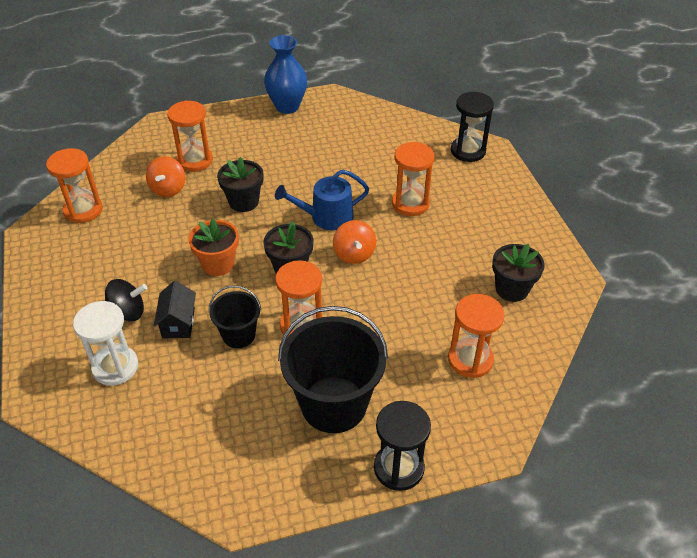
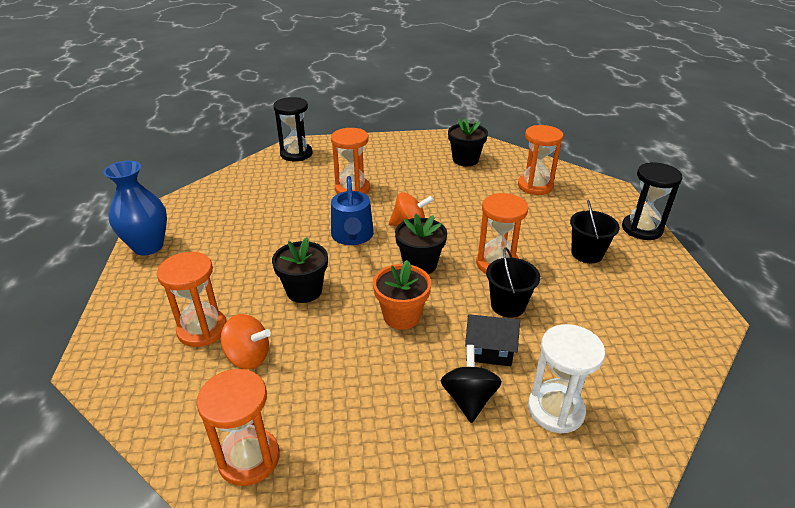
camera: 80 degrees left, 10 degrees down
(334, 404) = (587, 253): black bucket -> black bucket, size x0.53

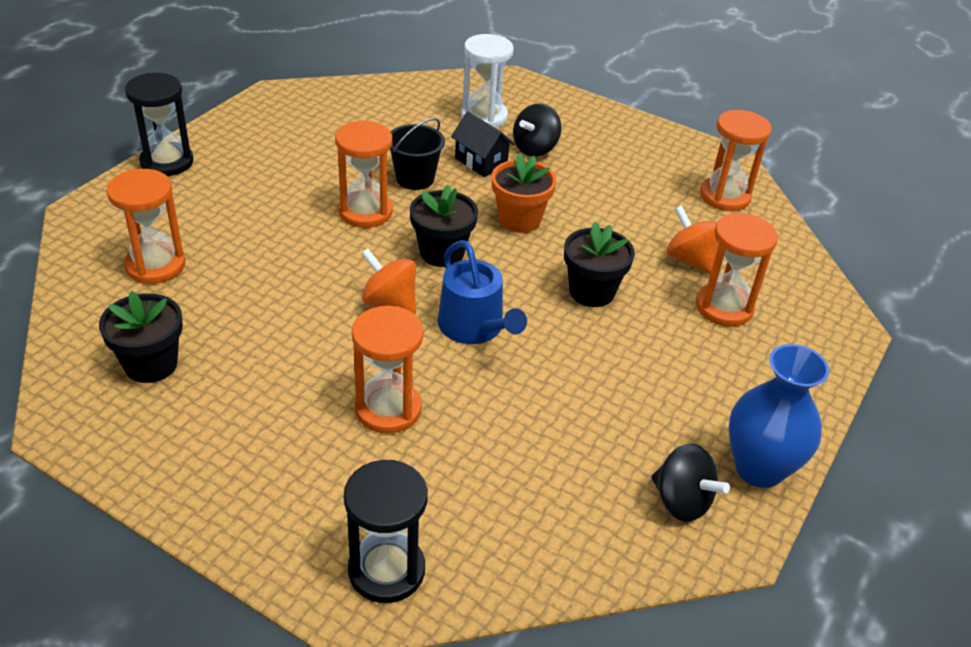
camera: 145 degrees left, 5 degrees up
(186, 217) = (681, 501): none -> black spinning top
(352, 236) = (474, 328): blue watering can -> blue watering can turned 120 degrees clockwise
(587, 253) = (267, 174): black bucket -> none

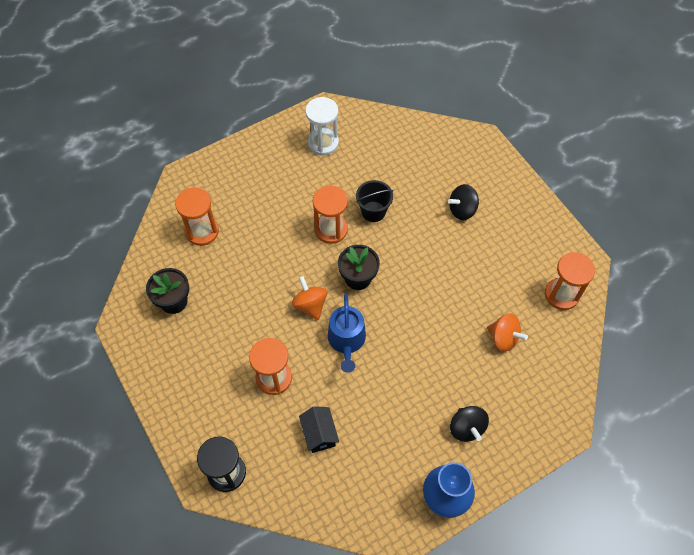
camera: 30 degrees right, 20 degrees up
(167, 162) = (239, 150): black hourglass -> none
(481, 162) = (421, 210): black house -> black house (319, 434)
(484, 116) = (445, 170): white hourglass -> white hourglass (323, 143)
(519, 219) = (417, 268): orange flower pot -> none
(592, 292) = (427, 340): black flower pot -> none
(681, 501) = (389, 499): black spinning top -> black spinning top (466, 428)
(690, 259) = (503, 338): orange spinning top -> orange spinning top turned 135 degrees clockwise
(724, 307) = (500, 383): orange hourglass -> none

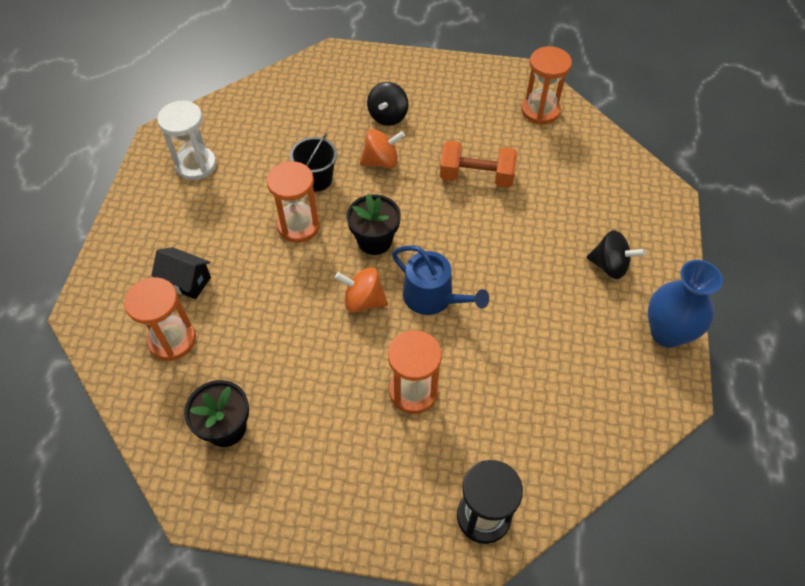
camera: 50 degrees left, 5 degrees down
(319, 434) = (514, 393): black house -> black house (186, 281)
(463, 297) = (476, 177): none -> orange dumbbell
(503, 338) = (544, 177): orange spinning top -> orange spinning top (381, 161)

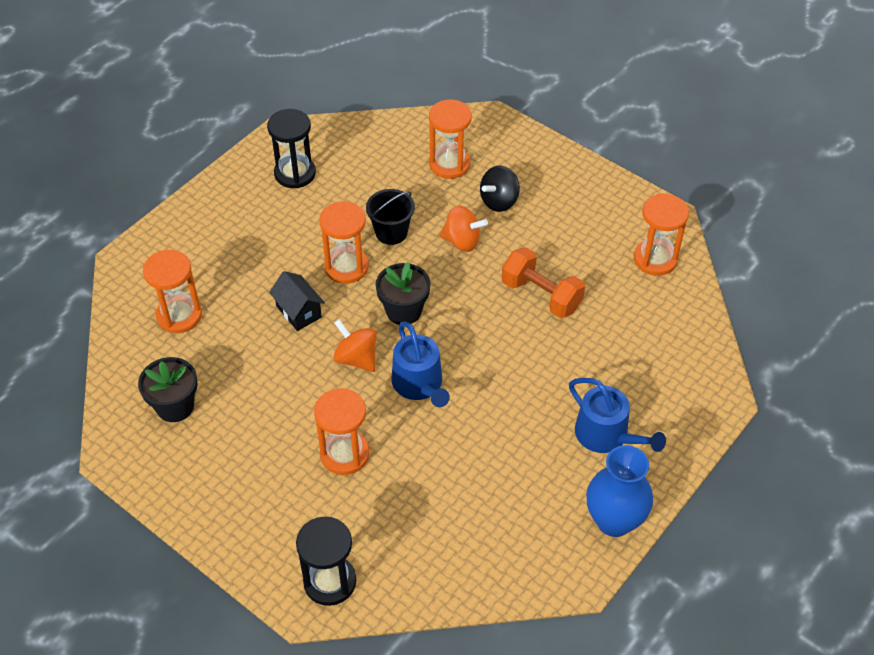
camera: 30 degrees right, 5 degrees down
(186, 281) = (221, 272): black house -> black house (298, 312)
(196, 165) = (295, 173): white hourglass -> black hourglass
(326, 103) = (449, 164): none -> orange hourglass
(609, 266) = (607, 435): black spinning top -> blue watering can

